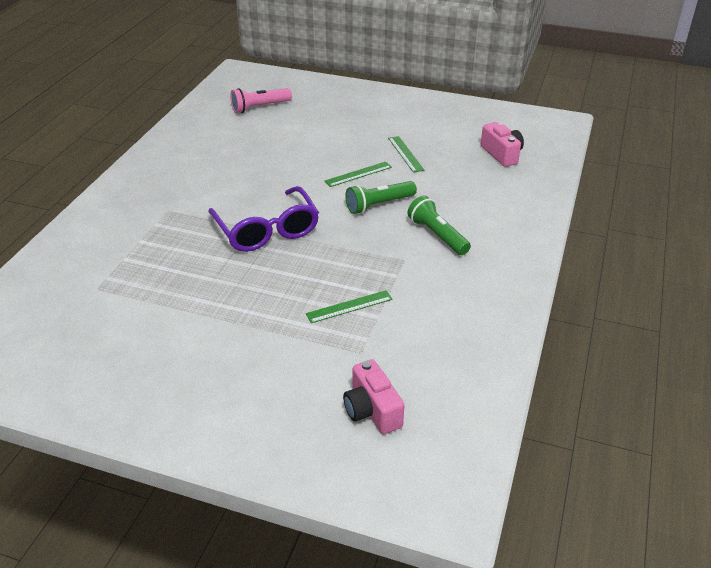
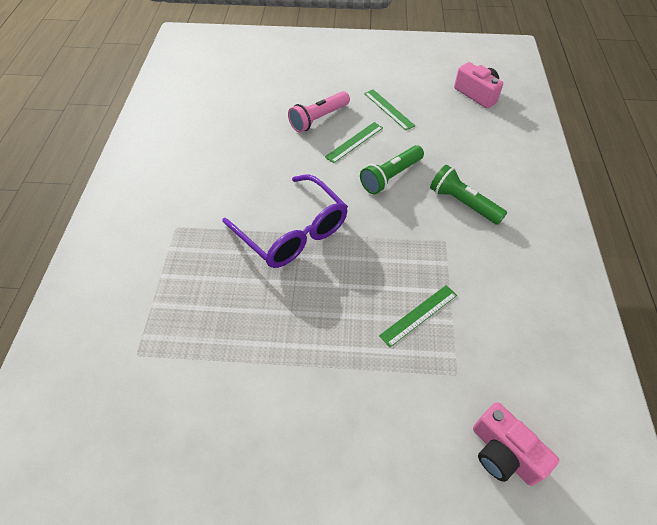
camera: 15 degrees left, 15 degrees up
(259, 107) = (221, 76): pink flashlight -> pink flashlight (318, 119)

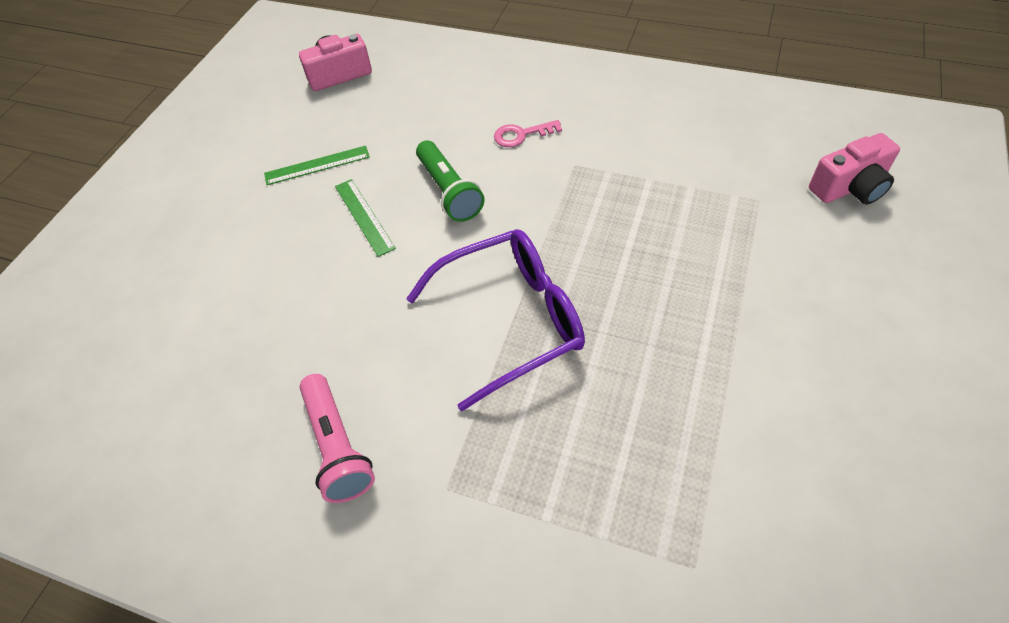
camera: 70 degrees left, 0 degrees up
(318, 119) = (291, 249): pink flashlight -> pink flashlight (337, 446)
(418, 315) = (677, 214): green ruler -> none
(463, 203) = (521, 135): green flashlight -> pink key

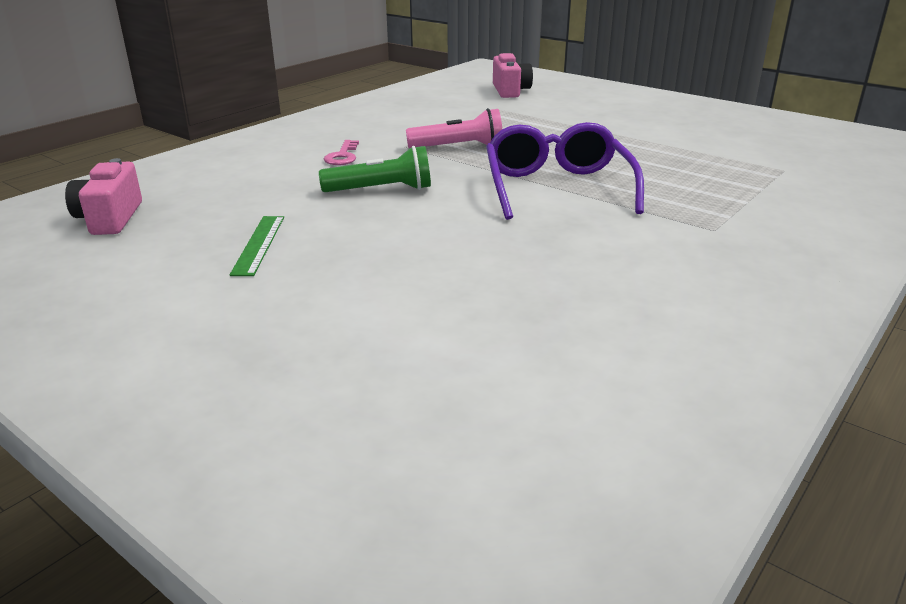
camera: 75 degrees left, 25 degrees down
(337, 446) = (660, 268): pink flashlight -> pink flashlight (458, 147)
(364, 216) = (372, 229): green ruler -> none

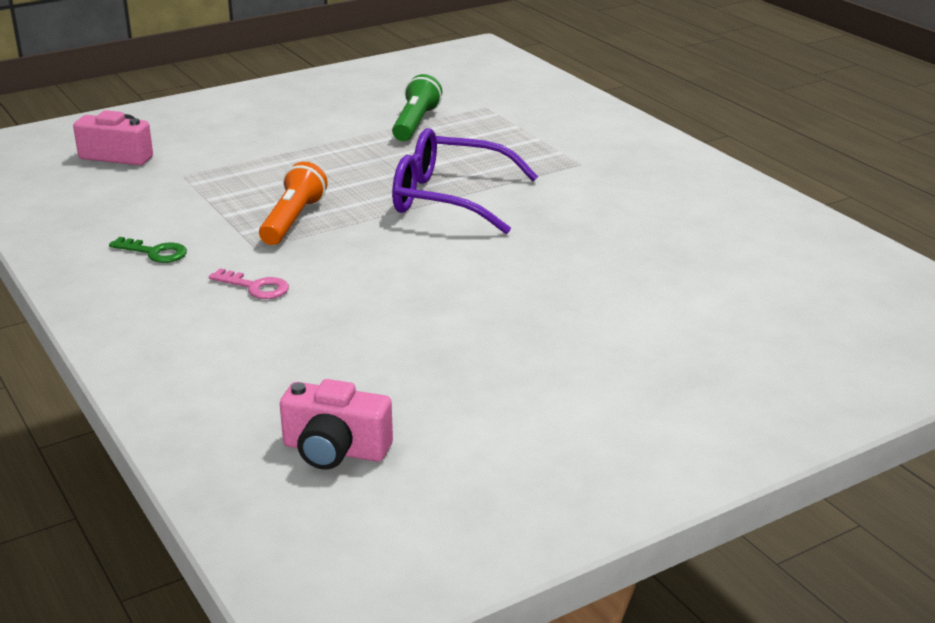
camera: 70 degrees left, 0 degrees up
(258, 244) = (477, 359): green ruler -> none
(375, 124) = (155, 252): none -> green key
(381, 190) = (383, 279): green flashlight -> green flashlight (415, 123)
(458, 147) = (293, 220): pink flashlight -> orange flashlight

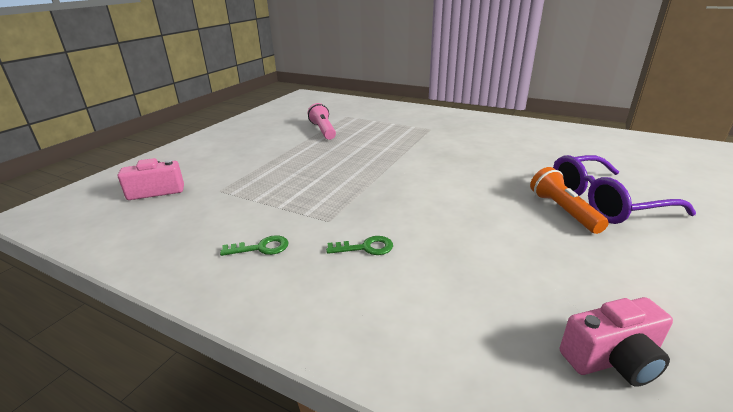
camera: 30 degrees left, 0 degrees up
(255, 287) = (366, 247): pink key -> green key
(293, 220) = (328, 197): orange flashlight -> orange flashlight (563, 211)
(415, 123) = (323, 130): green flashlight -> pink flashlight
(449, 198) = (397, 160): purple glasses -> purple glasses (604, 202)

